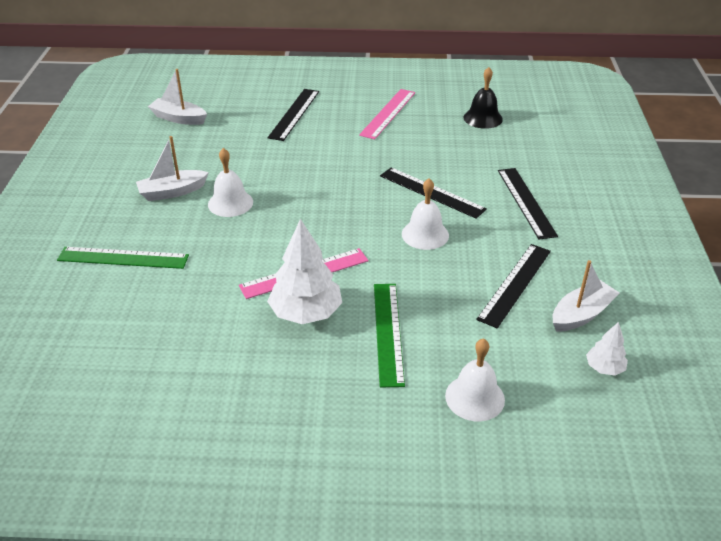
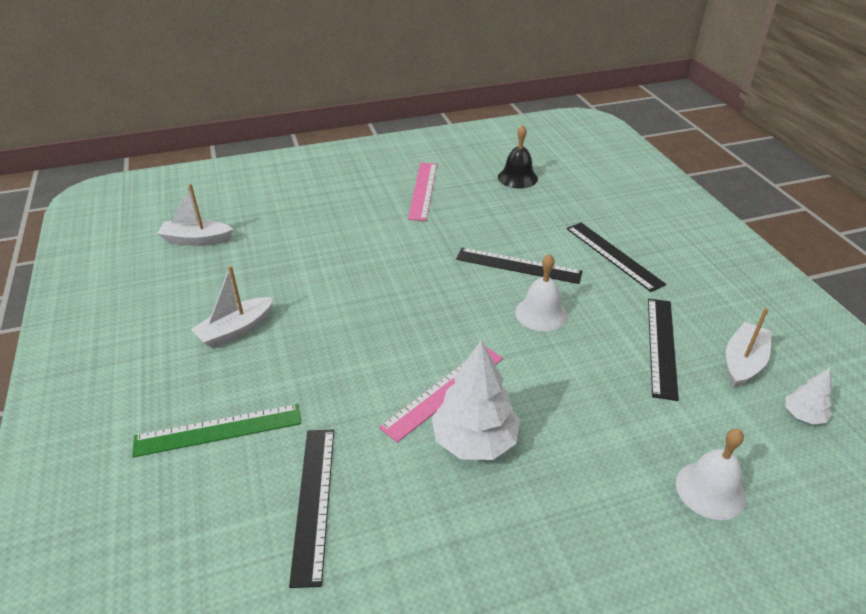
camera: 20 degrees left, 0 degrees up
(230, 203) = (312, 327): white bell -> none
(294, 114) = (325, 210): black ruler -> black ruler (314, 501)
(388, 332) = (575, 438): green ruler -> none

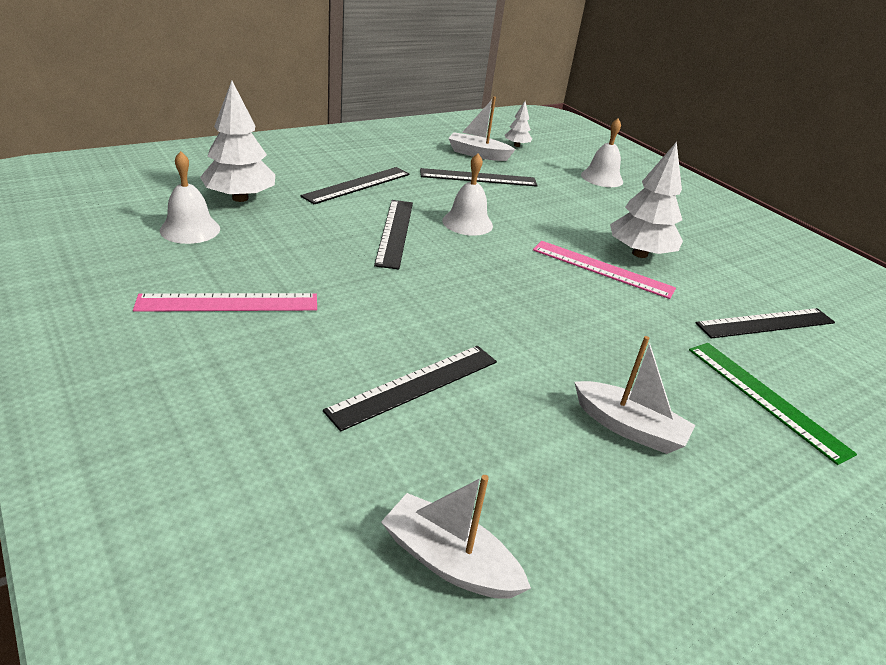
camera: 110 degrees left, 5 degrees down
(196, 240) = (449, 561): white boat -> white boat turned 135 degrees clockwise
(319, 248) = (415, 385): none -> black ruler
(517, 178) = (190, 229): black bell -> white bell
(571, 196) = (240, 198): none -> white tree

